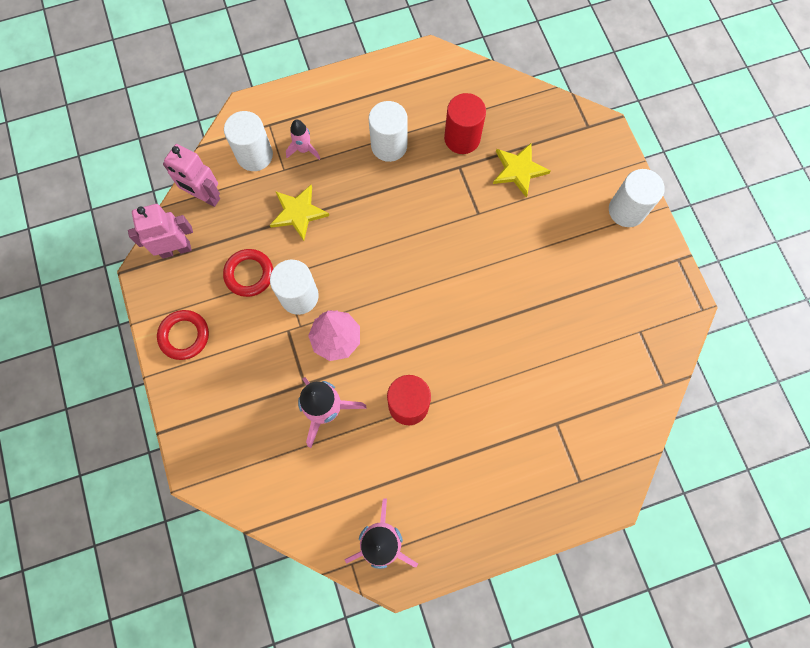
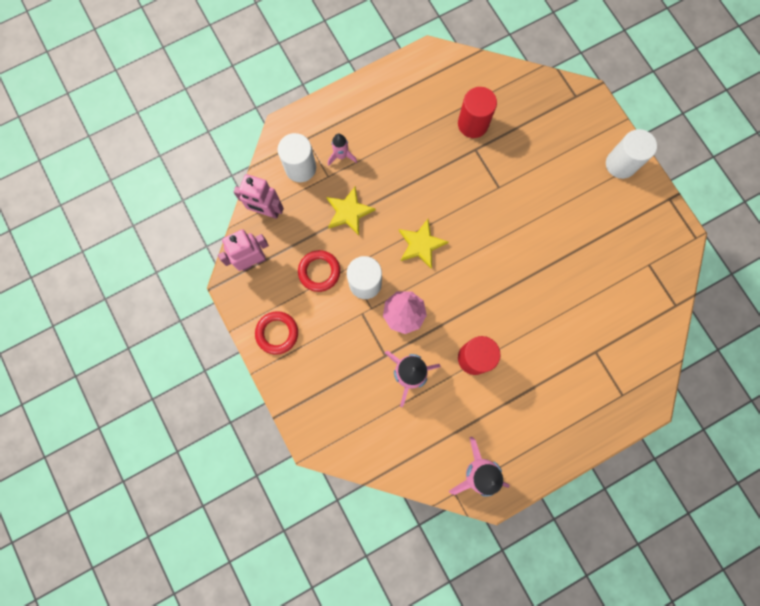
camera: 10 degrees left, 5 degrees up
(389, 146) = (412, 140): white cylinder -> none
(518, 170) = (525, 144): yellow star -> yellow star (421, 244)

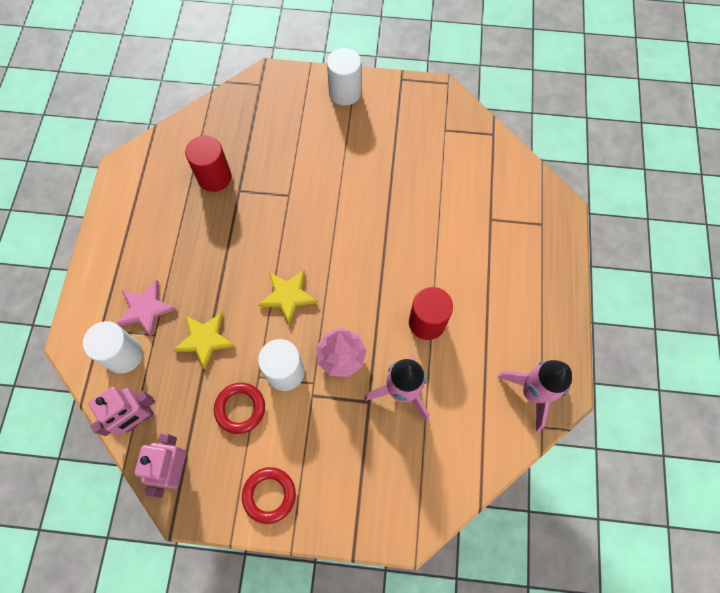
camera: 55 degrees left, 10 degrees down
(341, 156) = (145, 309): pink rocket -> pink star

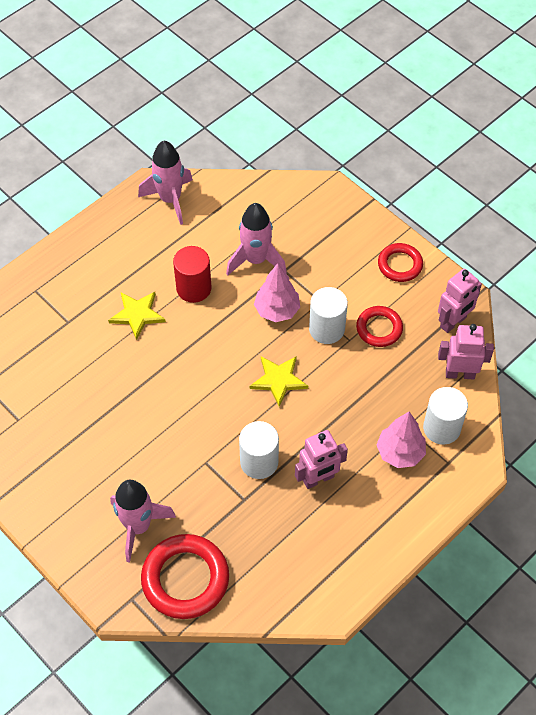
camera: 140 degrees left, 10 degrees down
(145, 309) = (400, 453): pink star -> pink tree
(195, 243) = (318, 479): none -> pink robot
(205, 339) = (369, 394): yellow star -> yellow star (137, 314)
(214, 177) = (255, 529): red cylinder -> none
(235, 117) = (185, 579): none -> red ring
(295, 125) = (138, 526): none -> pink rocket
(345, 92) = (63, 525): white cylinder -> white cylinder (259, 462)

